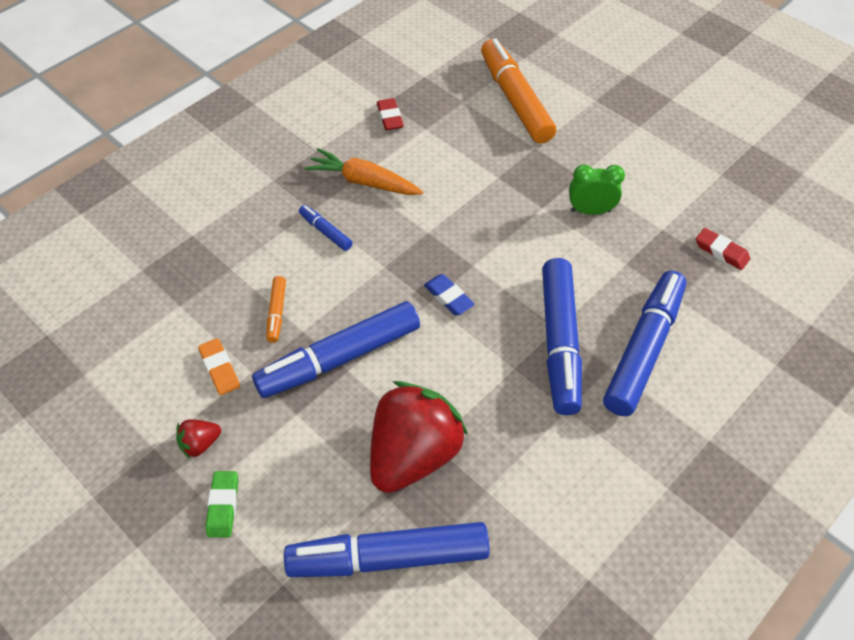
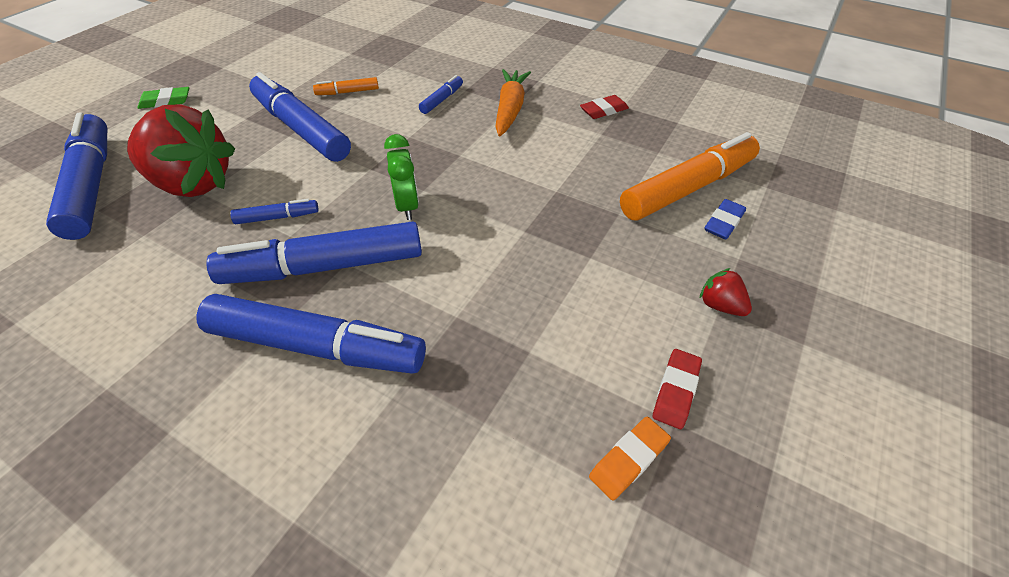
camera: 75 degrees right, 5 degrees down
(200, 444) = (222, 83): red strawberry -> red strawberry (720, 305)
(220, 369) = (290, 78): orange eraser -> orange eraser (629, 460)
(448, 297) = (377, 179): blue eraser -> blue eraser (723, 222)
(487, 377) = (277, 217): none -> blue marker
(590, 211) = (534, 273): green clock -> green clock (407, 206)
(721, 251) = (508, 430): red eraser -> red eraser (676, 391)

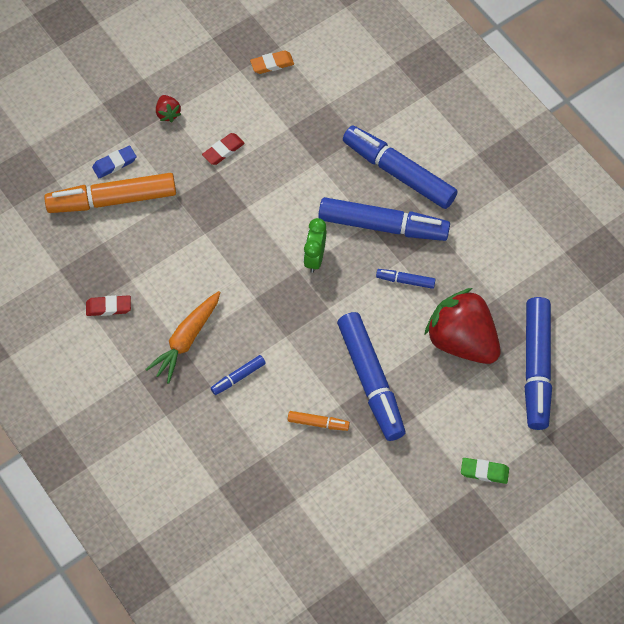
camera: 155 degrees left, 15 degrees up
(676, 391) = (228, 82): red eraser -> red eraser (223, 150)

